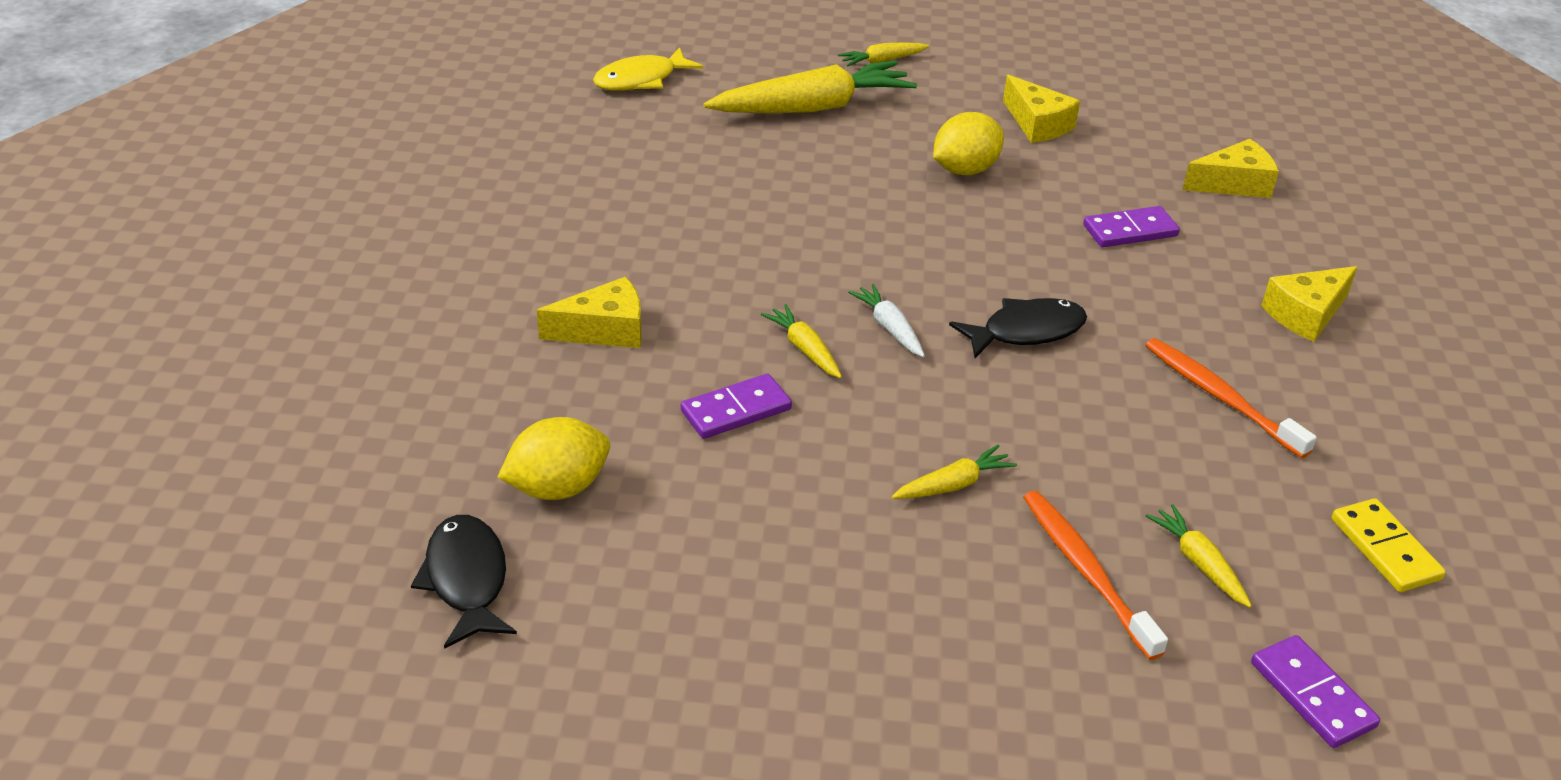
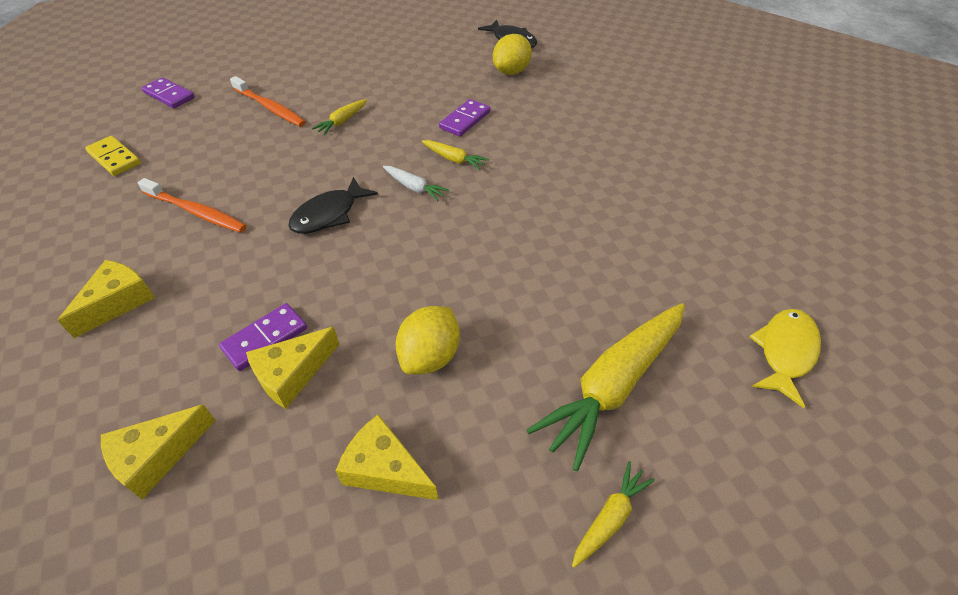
camera: 155 degrees right, 10 degrees up
(604, 330) = (563, 134): yellow cheese -> yellow cheese (292, 374)
(1198, 563) = (216, 125): yellow carrot -> none

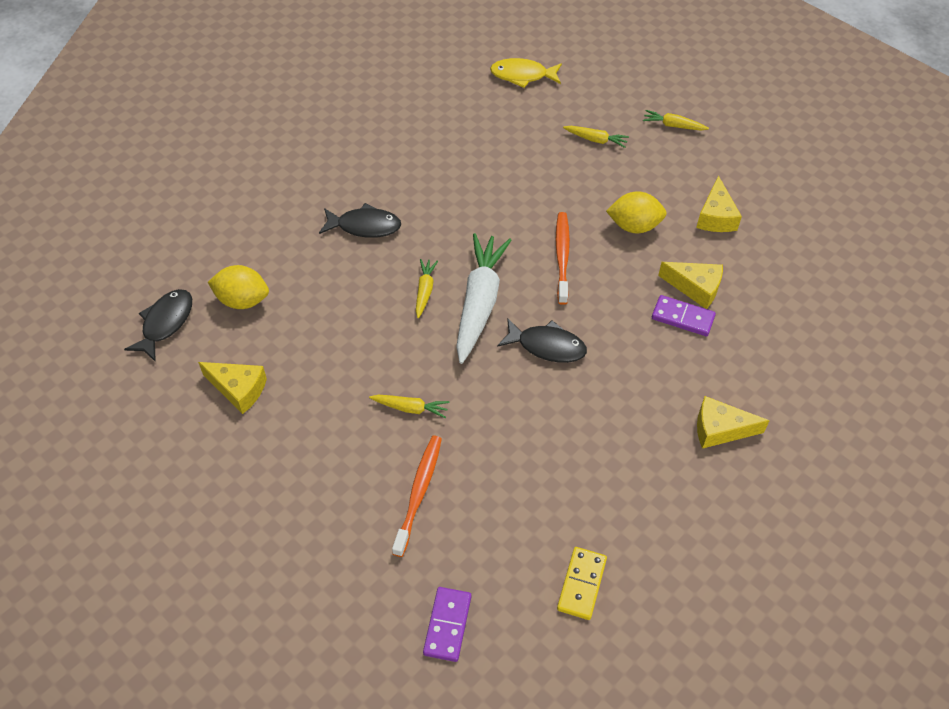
camera: 115 degrees left, 5 degrees up
(157, 457) = (789, 321): yellow cheese -> yellow cheese (238, 389)
(196, 212) = (604, 447): orange toothbrush -> orange toothbrush (562, 256)
(414, 187) = (479, 303): white carrot -> white carrot, size x2.15
(465, 120) = (357, 306): purple domino -> none
(557, 145) = (365, 226): none -> black fish
(613, 385) = (596, 140): yellow carrot -> yellow carrot, size x0.46

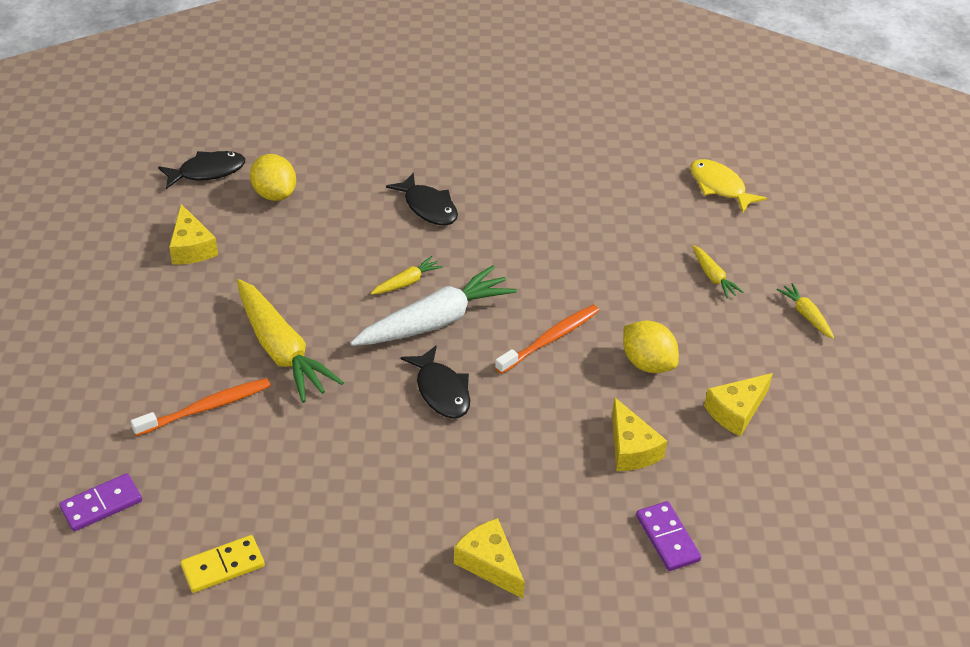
camera: 45 degrees right, 10 degrees down
(410, 408) = (281, 350): yellow carrot -> yellow carrot, size x2.15
(682, 317) = (585, 460): purple domino -> purple domino (667, 538)

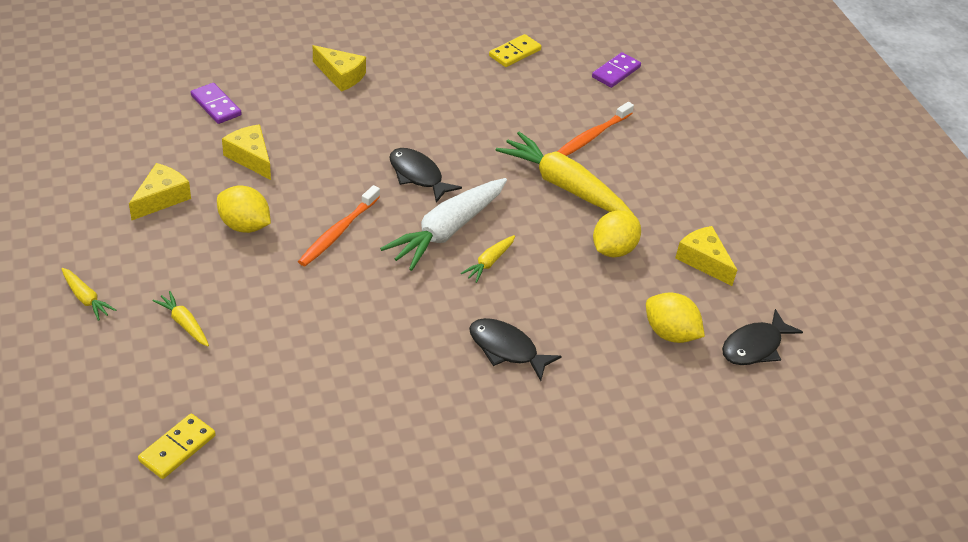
camera: 160 degrees right, 0 degrees up
(274, 273) = (613, 250): none -> yellow lemon
(719, 187) = (177, 448): yellow fish -> yellow domino

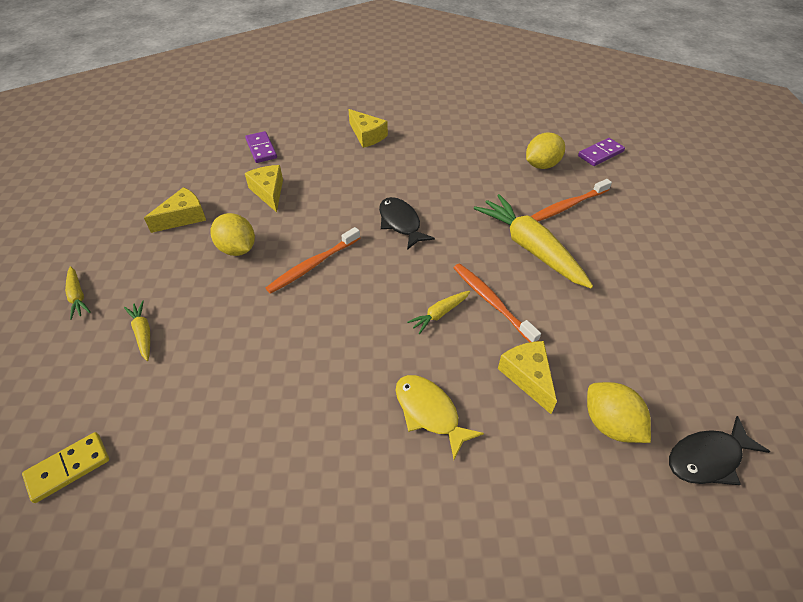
camera: 20 degrees right, 5 degrees up
(447, 231) = (410, 277): white carrot -> none
(506, 349) = (429, 412): black fish -> yellow fish
(515, 53) = (515, 131): yellow domino -> none
(537, 244) = (491, 302): none -> orange toothbrush
(613, 250) = (565, 318): yellow lemon -> yellow lemon (541, 165)
(703, 261) = (659, 344): yellow cheese -> yellow cheese (527, 377)

